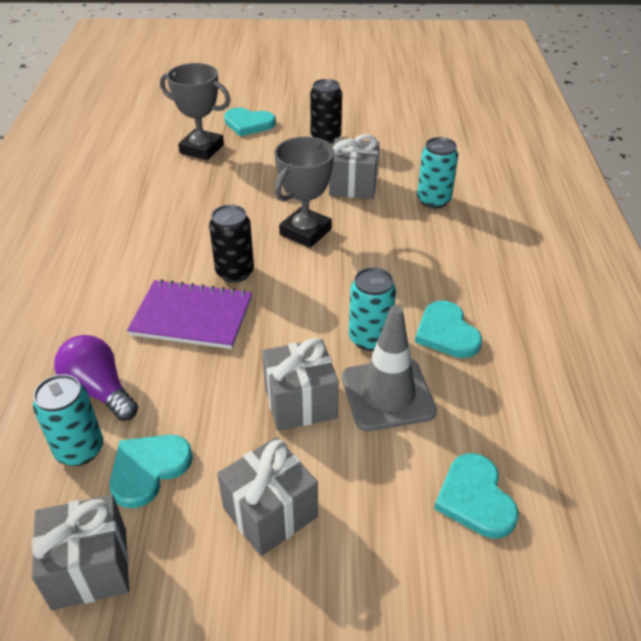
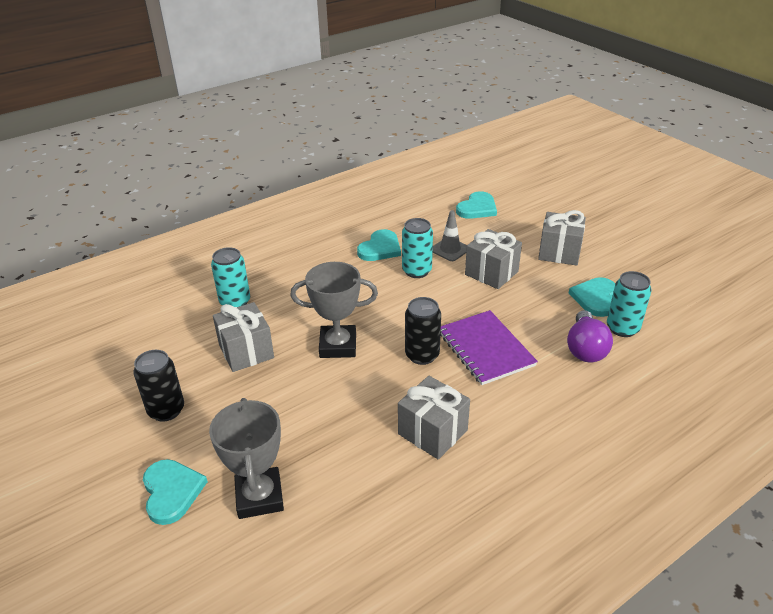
camera: 125 degrees left, 5 degrees down
(90, 568) = (655, 285): grey gift -> grey gift (432, 432)
(148, 469) = (595, 298): turquoise heart -> turquoise heart turned 105 degrees clockwise
(387, 394) = (450, 249): grey traffic cone -> grey traffic cone, size x0.61

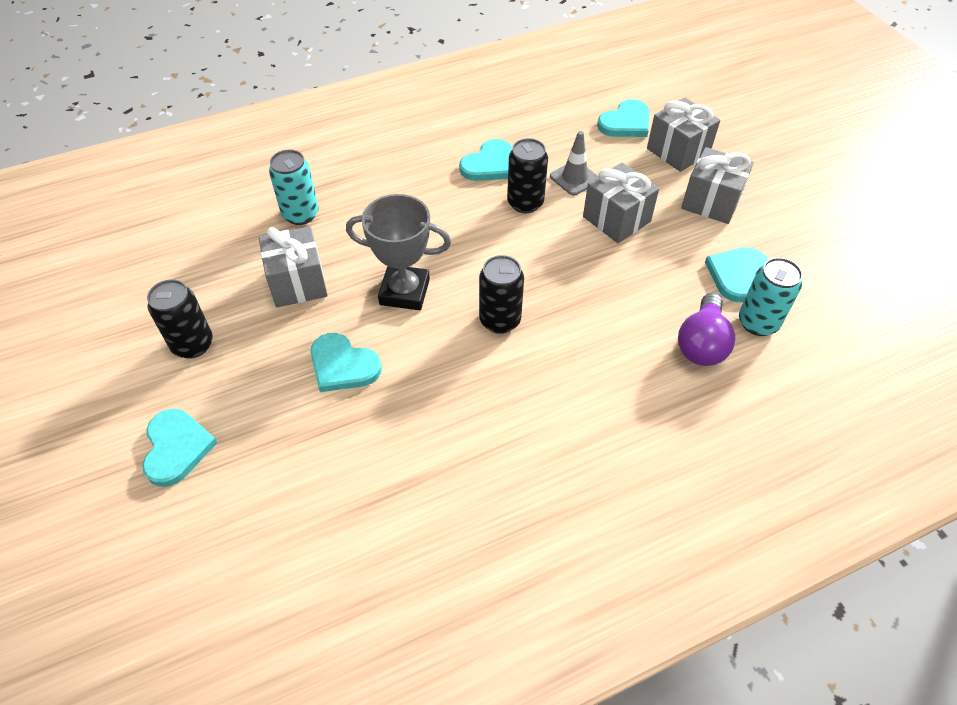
camera: 10 degrees right, 15 degrees up
(259, 497) = (269, 472): grey trophy -> none
(301, 406) = (343, 365): none -> turquoise heart
(416, 271) = (525, 203): turquoise can -> black can
(432, 432) = (484, 425): grey gift -> grey gift (678, 151)
(485, 349) = (578, 324): purple notebook -> none

